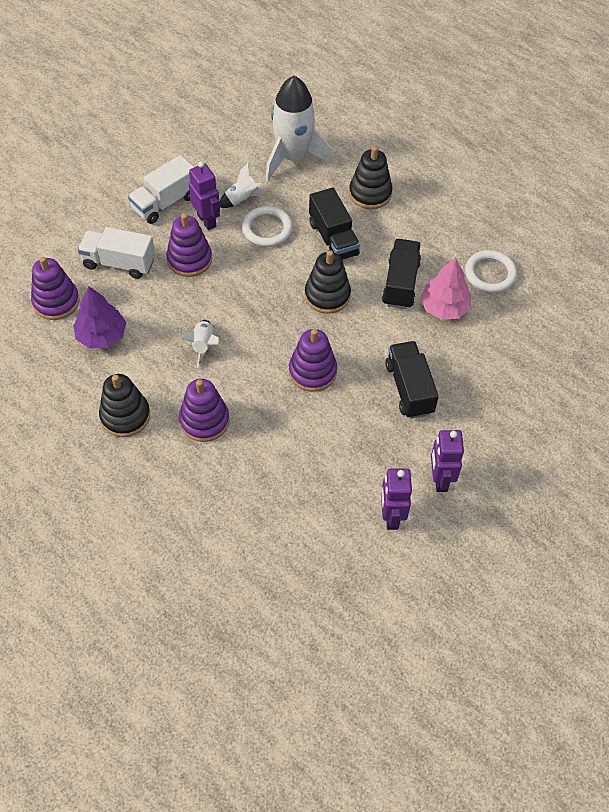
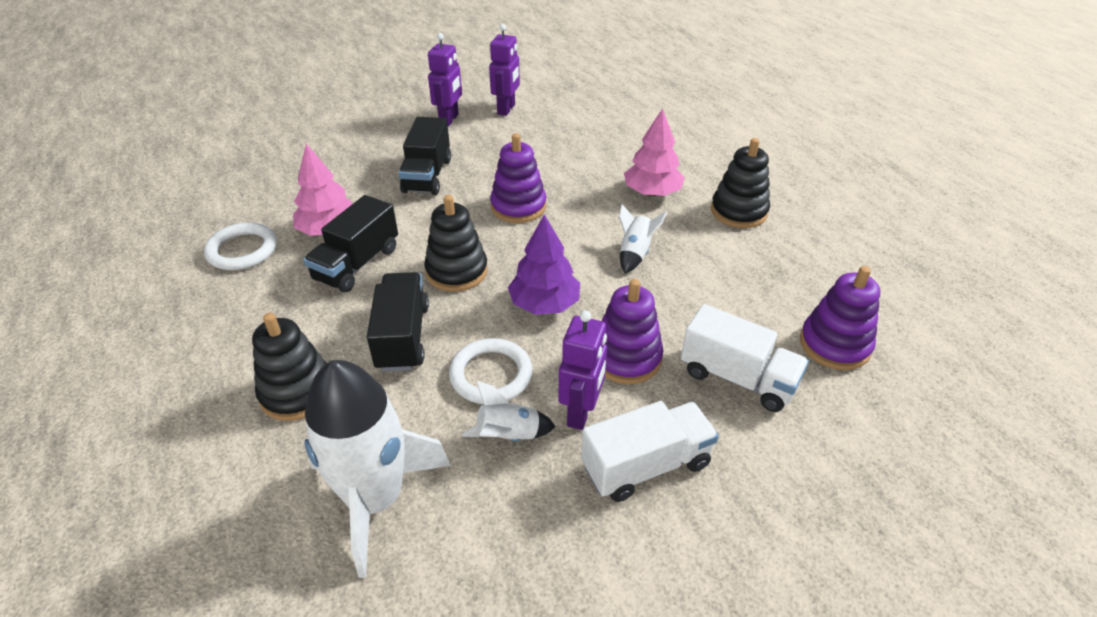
camera: 160 degrees left, 15 degrees down
(101, 335) = (766, 290): purple tree -> purple tree (544, 304)
(204, 420) = (652, 192): purple stacking toy -> pink tree
(207, 220) = (581, 412): purple robot -> purple robot turned 150 degrees counterclockwise

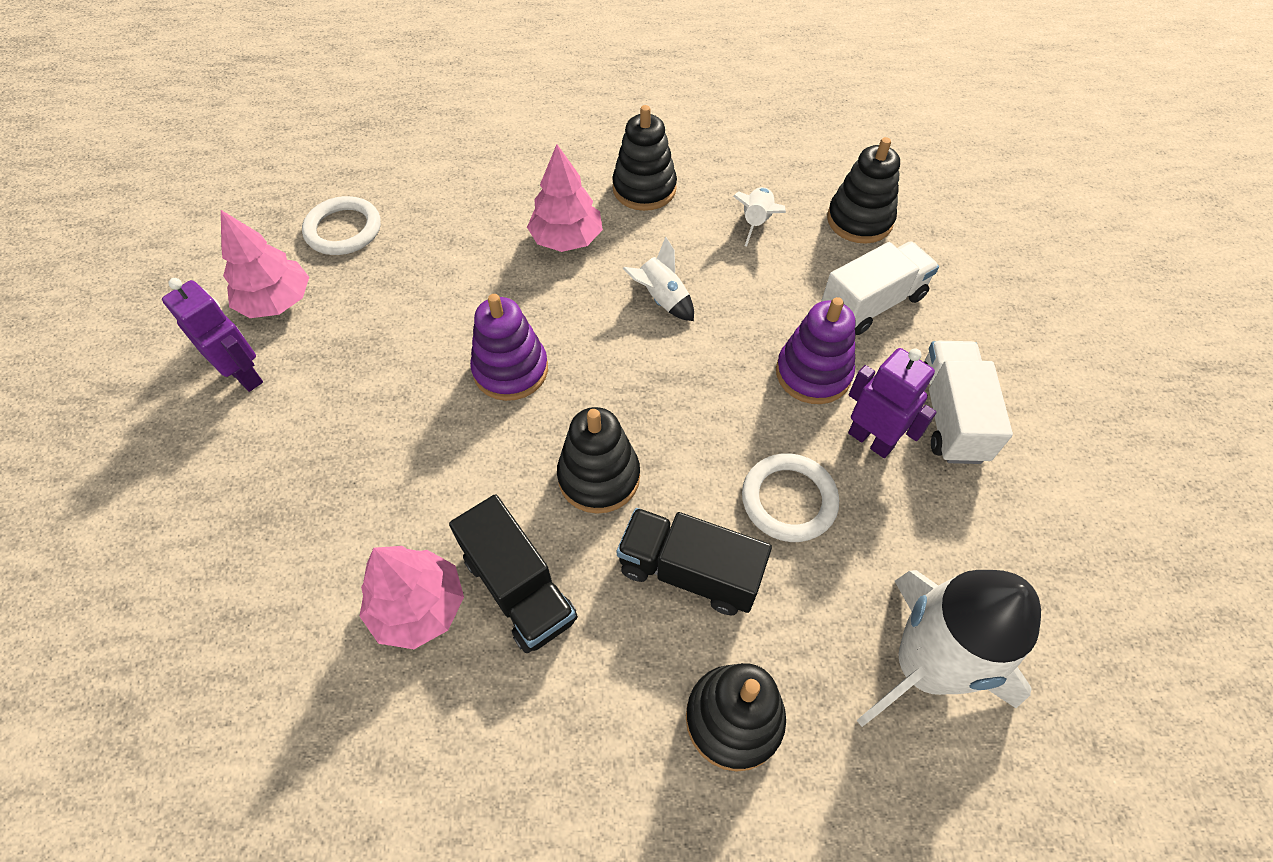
camera: 65 degrees left, 15 degrees up
(242, 250) = (391, 745): white ring -> white ring (343, 230)
(427, 175) = (370, 446): black truck -> none
(506, 109) = (276, 302): purple robot -> pink tree
(508, 436) = (879, 513): white rocket -> white rocket (756, 222)
(544, 304) = (702, 410): purple tree -> none
(834, 345) = (859, 220): purple stacking toy -> black stacking toy

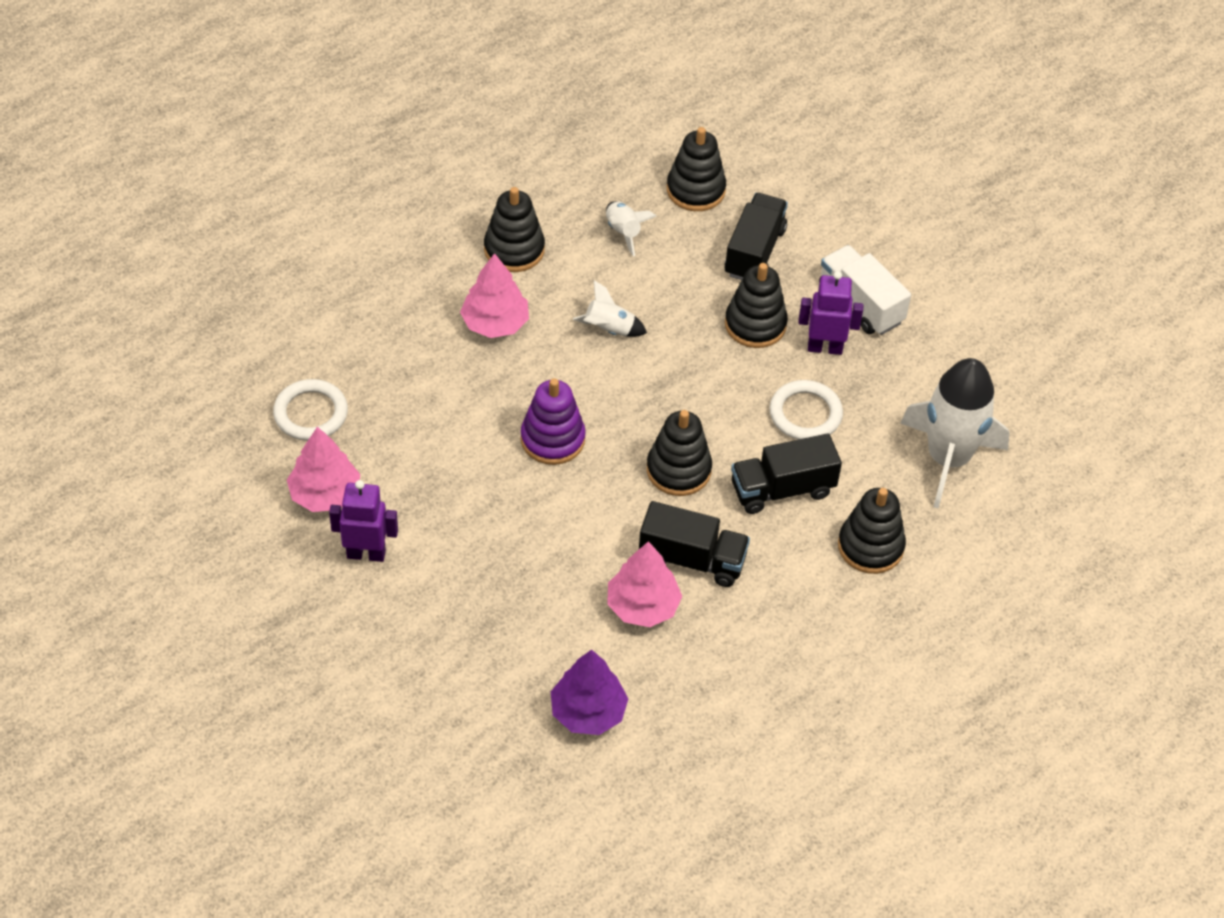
camera: 40 degrees left, 5 degrees down
(240, 696) = (588, 712): none -> purple tree
(813, 373) = (755, 324): purple stacking toy -> black stacking toy
(872, 304) = (754, 252): white truck -> black truck

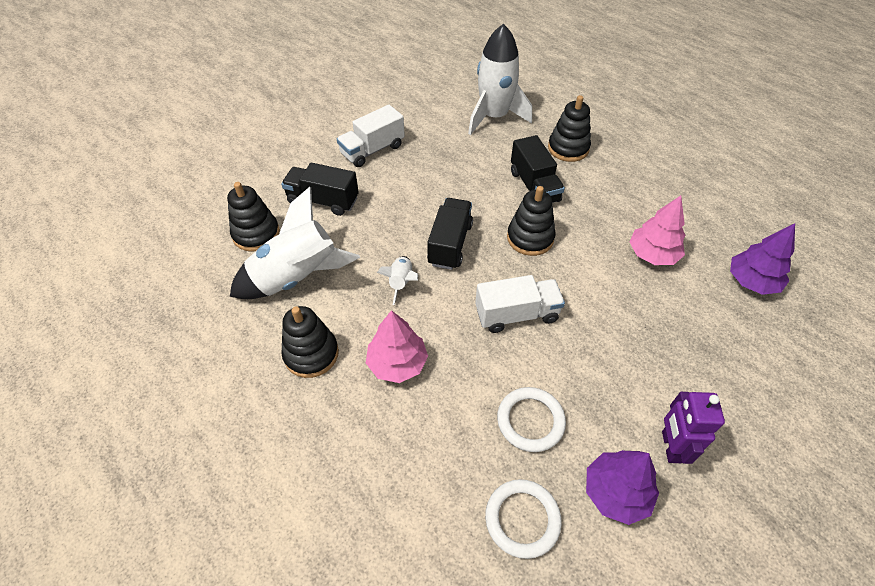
camera: 90 degrees left, 0 degrees up
(325, 494) = (616, 492): pink tree -> purple tree
(552, 439) = (516, 314): purple stacking toy -> white truck
(623, 232) = (297, 277): white rocket -> white rocket, size x2.18
(692, 559) = (605, 229): black truck -> black truck (450, 244)
(755, 324) = (392, 200): black stacking toy -> none
(805, 414) = (469, 175): white ring -> white ring (530, 421)
(825, 348) = (411, 166): purple robot -> none

